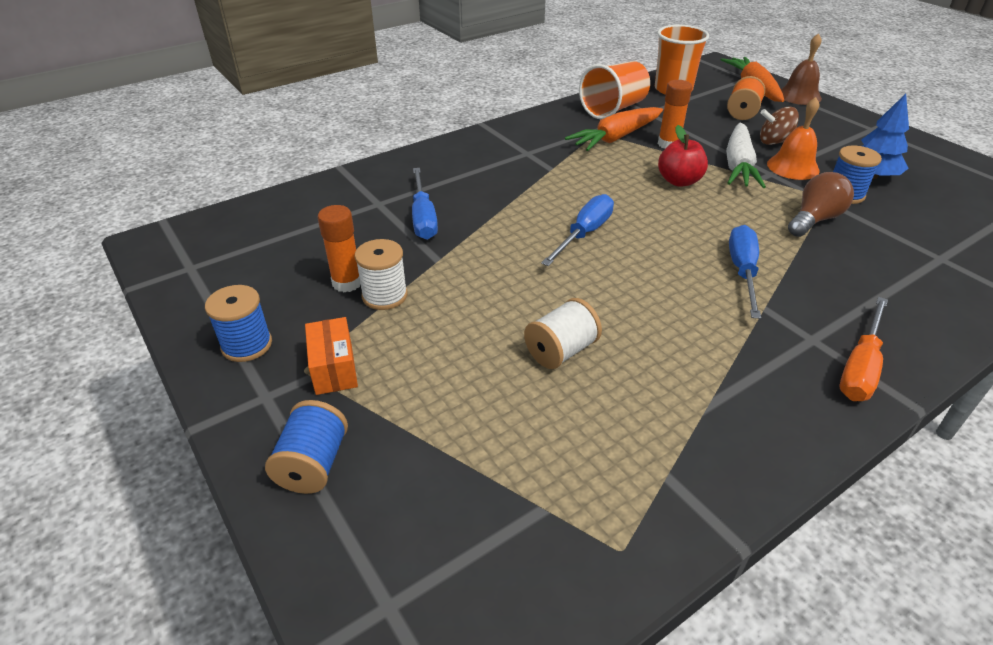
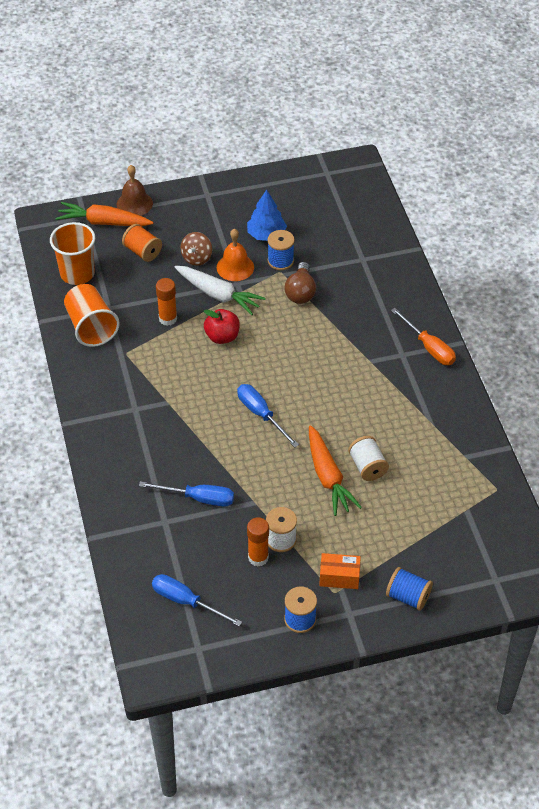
camera: 70 degrees left, 10 degrees up
(616, 138) = (141, 345): orange carrot -> orange carrot (328, 477)
(742, 271) = (335, 354): blue screwdriver -> blue screwdriver (186, 601)
(814, 220) = (300, 292): brown light bulb -> brown light bulb turned 150 degrees counterclockwise

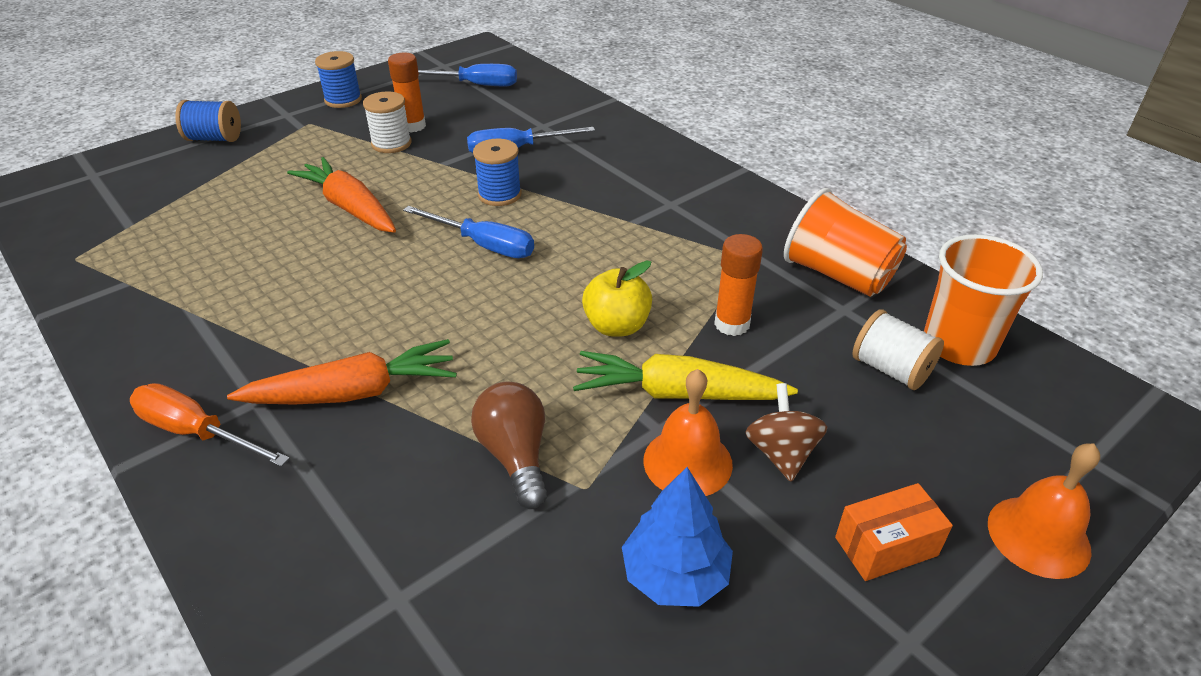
camera: 155 degrees right, 10 degrees down
(104, 222) = (1040, 462): orange carrot -> orange carrot (353, 392)
(134, 203) = (1038, 536): brown bell -> orange bell
(142, 252) = (896, 426): orange spool -> none
(218, 295) = (678, 393): white carrot -> yellow carrot
(222, 337) = (617, 326): red apple -> yellow apple
(280, 261) = (599, 514): blue spool -> blue spool (499, 194)
(339, 577) = (306, 134): orange box -> orange box (886, 546)
(367, 467) = (292, 231): white spool -> white spool (890, 369)

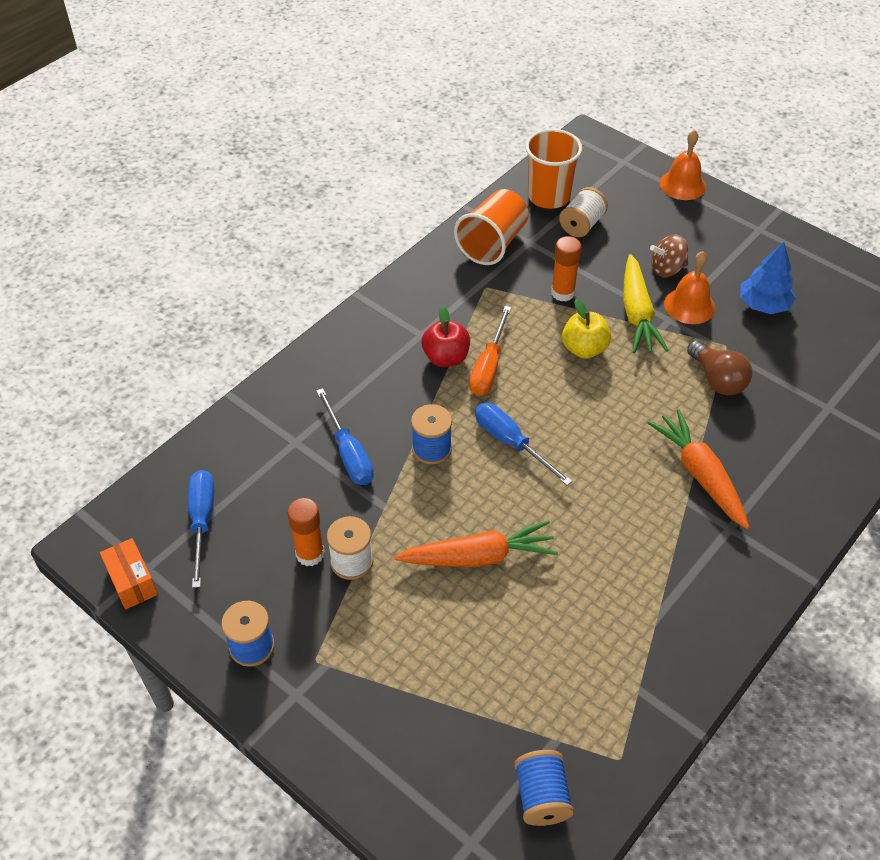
camera: 100 degrees left, 10 degrees up
(197, 432) = (769, 550): orange screwdriver -> orange screwdriver (488, 367)
(214, 138) = (367, 748): blue spool -> blue spool (541, 796)
(350, 207) = (478, 557): orange carrot -> orange carrot turned 135 degrees counterclockwise
(483, 245) = (511, 443): blue screwdriver -> blue screwdriver turned 60 degrees counterclockwise
(515, 456) = (717, 379): brown light bulb -> brown light bulb turned 90 degrees counterclockwise
(629, 216) = (446, 358): none -> red apple
(886, 546) = (712, 233): orange box -> orange box (132, 582)

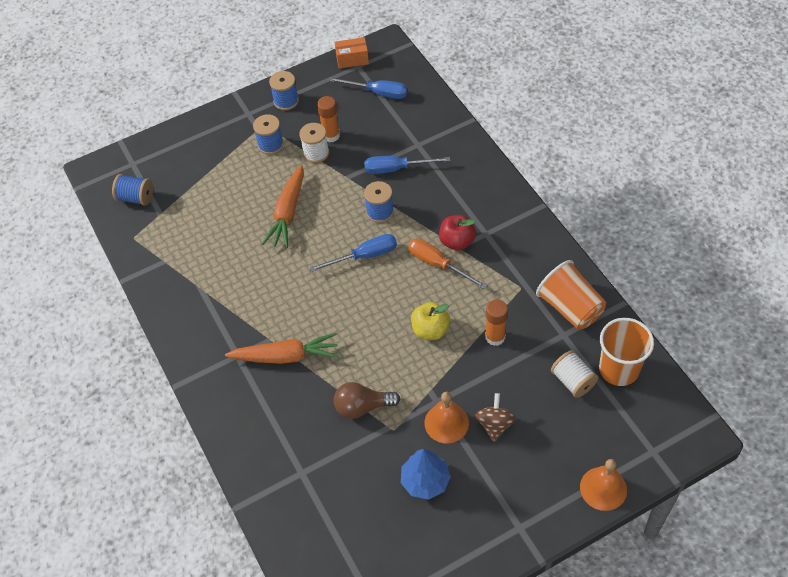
camera: 115 degrees right, 5 degrees up
(355, 631) = (270, 144): none -> blue spool
(637, 313) = (452, 380): yellow carrot -> none

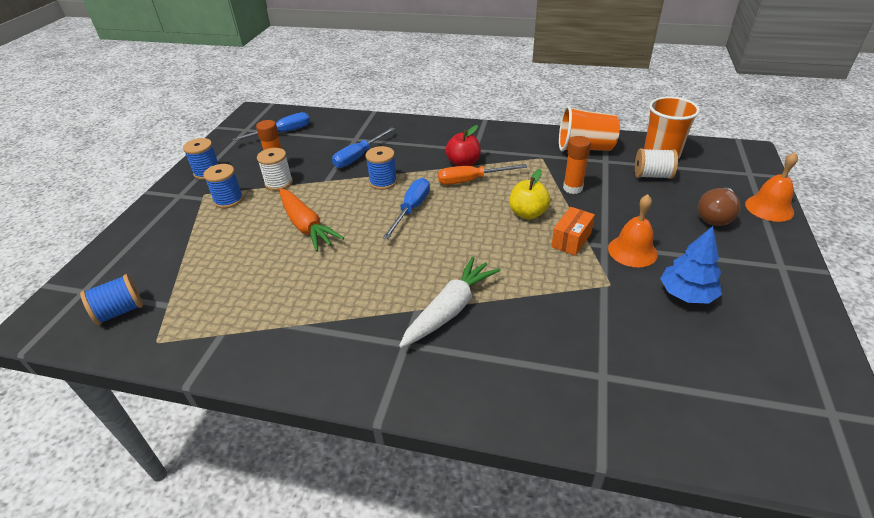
camera: 50 degrees left, 15 degrees down
(286, 356) = (450, 309): orange carrot -> white carrot
(352, 59) = (236, 128): orange box -> orange box (571, 240)
(362, 407) = (565, 290): brown light bulb -> brown light bulb (715, 216)
(495, 424) = (659, 228): brown spinning top -> none

